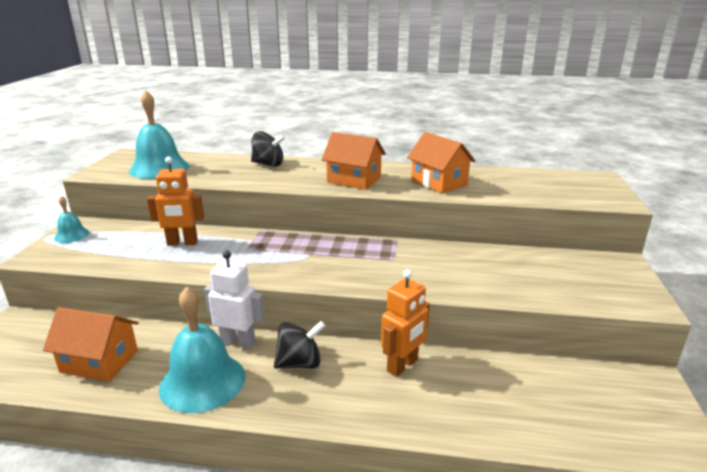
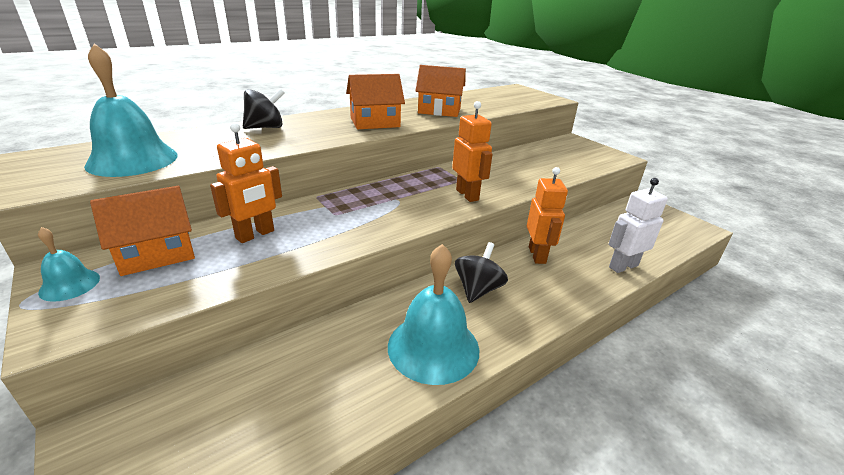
camera: 45 degrees left, 5 degrees up
(99, 361) = (303, 397): orange house -> orange house (157, 253)
(238, 342) = (407, 302): white robot -> white robot (623, 266)
(372, 274) = (467, 195): none -> orange robot

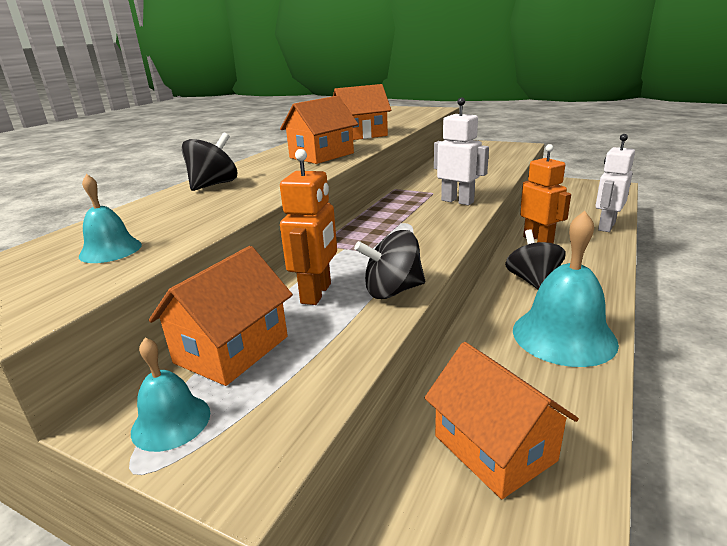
camera: 25 degrees left, 5 degrees down
(132, 160) = (110, 250): turquoise bell -> turquoise bell, size x0.50
(266, 402) = (494, 448): none -> orange house
(300, 253) = (392, 291): none -> black spinning top
(467, 195) = (457, 201): orange robot -> white robot

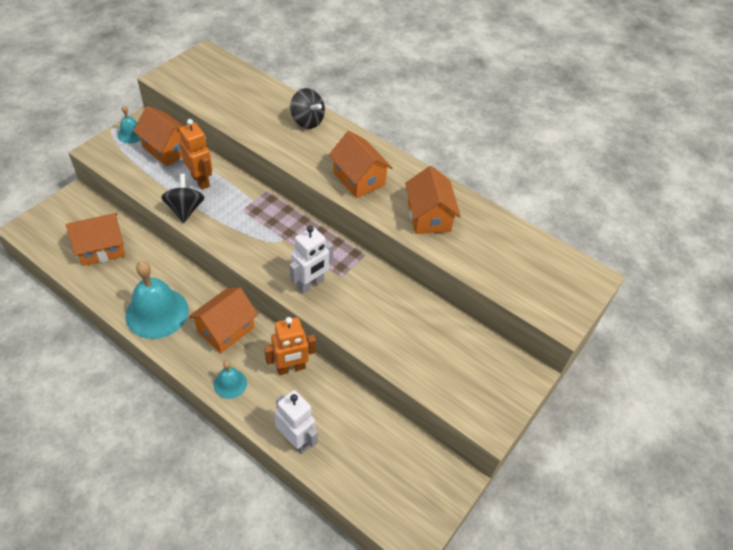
camera: 95 degrees right, 25 degrees up
(110, 250) = (216, 90): turquoise bell -> turquoise bell (230, 383)
(317, 293) = (200, 180): orange robot -> orange robot turned 150 degrees counterclockwise
(532, 281) = (226, 329): black spinning top -> orange house

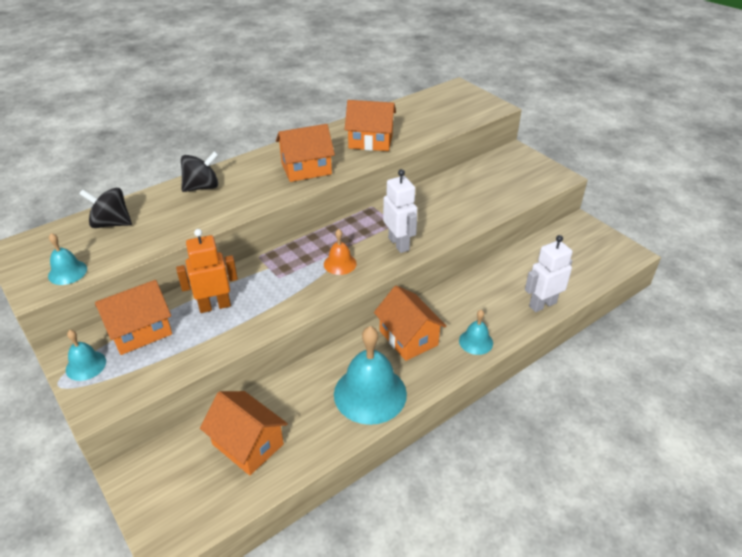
camera: 70 degrees left, 10 degrees down
(101, 249) = (248, 444): orange house -> orange house turned 45 degrees counterclockwise
(183, 85) = (67, 272): none -> turquoise bell
(185, 209) = (256, 323): black spinning top -> black spinning top (111, 223)
(270, 246) = (340, 263): none -> orange bell
(291, 368) = (465, 297): orange robot -> none

